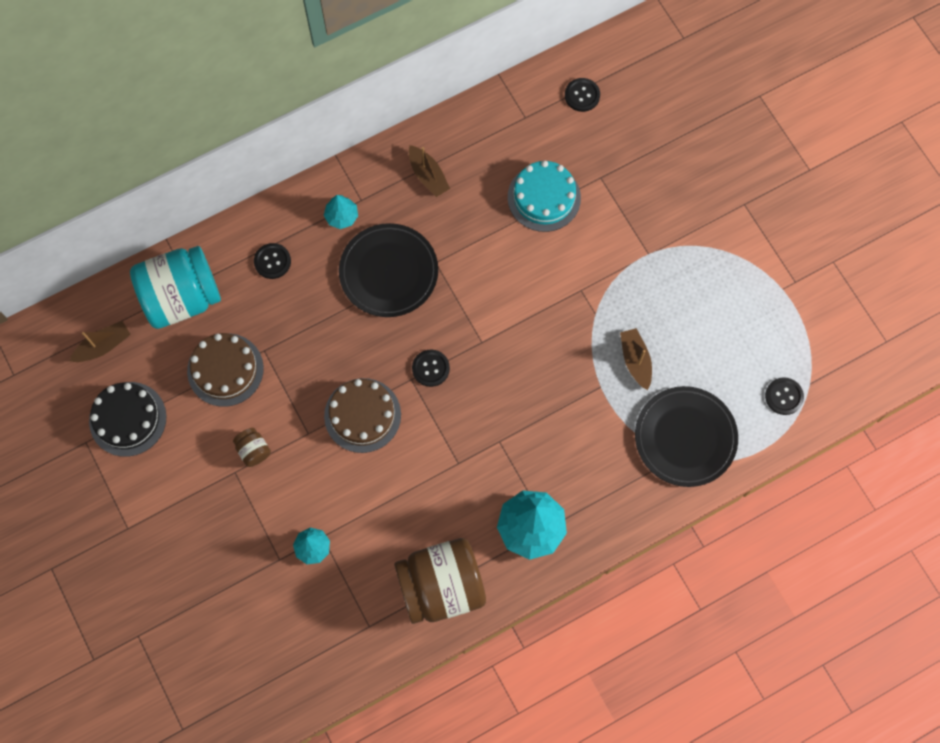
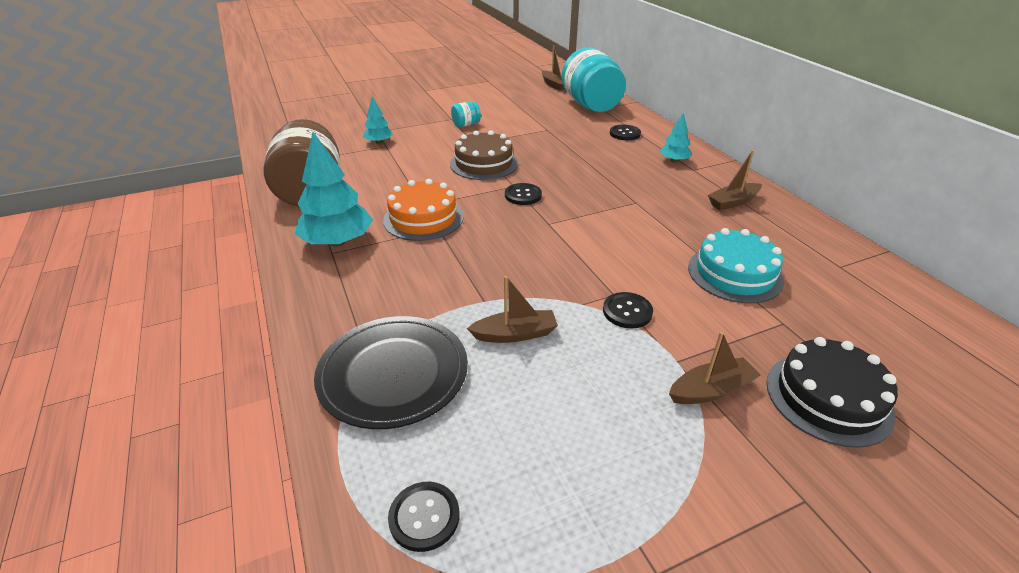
camera: 95 degrees right, 35 degrees down
(128, 419) = (501, 90): black cake -> black cake (828, 398)
(225, 369) = (533, 117): brown cake -> none
(253, 450) = (466, 124): brown jar -> turquoise jar
(388, 272) = (622, 179): black plate -> none
(483, 458) = (423, 218): none -> orange cake
(582, 95) = (904, 315): black button -> black button (627, 311)
(672, 237) = (711, 390): none -> brown boat

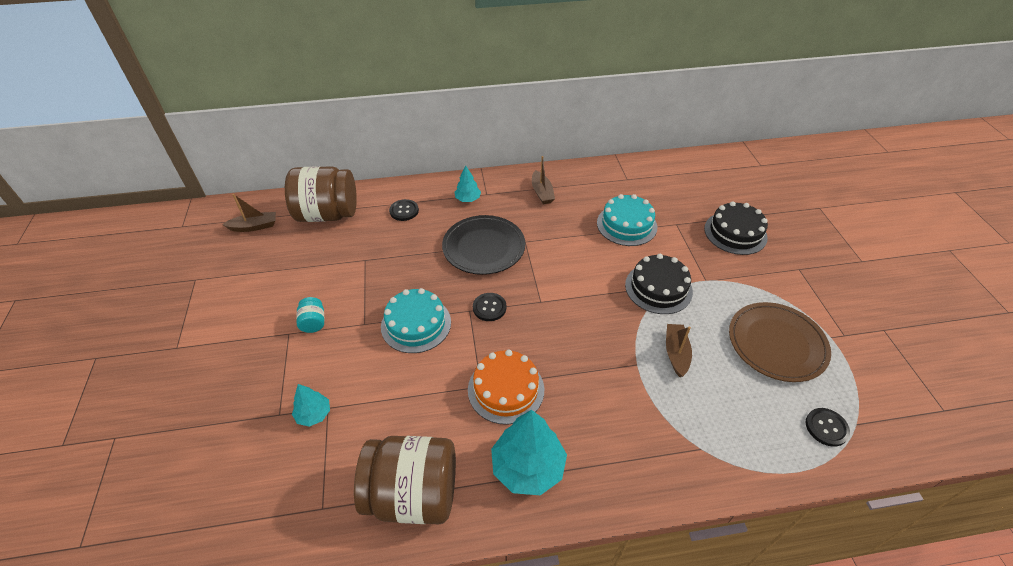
camera: 75 degrees left, 10 degrees up
(393, 374) = (713, 433): black plate -> black plate (484, 247)
(484, 163) = (416, 324): brown cake -> turquoise cake
(582, 452) = (776, 344): none -> brown plate
(591, 105) = (327, 214): turquoise jar -> brown jar
(627, 311) = (658, 288): black button -> black cake
(711, 390) = (729, 274): brown boat -> none

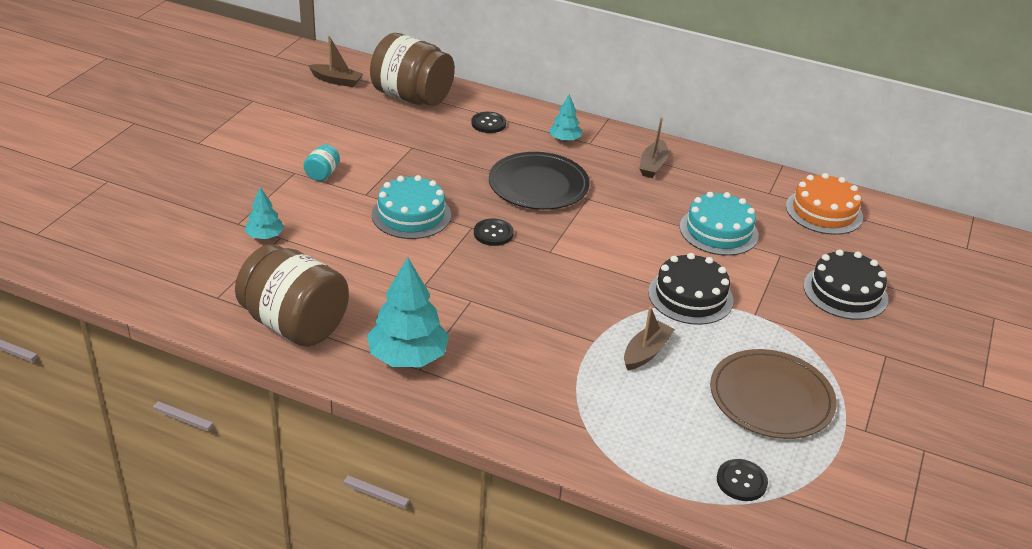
camera: 30 degrees right, 10 degrees down
(506, 389) = (445, 297): orange cake -> orange cake (824, 211)

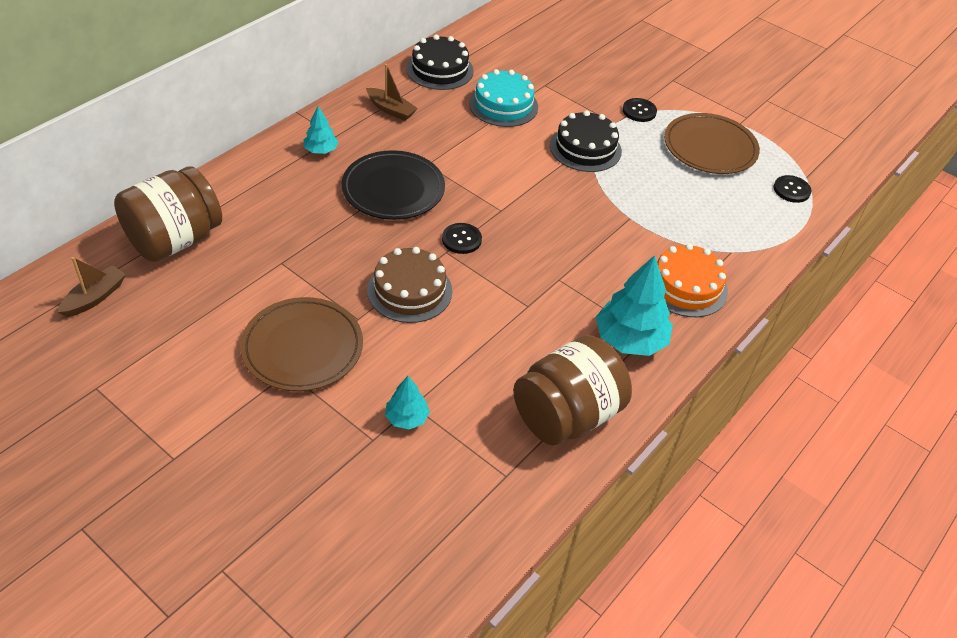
camera: 75 degrees left, 10 degrees up
(322, 174) = (302, 347): turquoise jar -> brown plate
(411, 215) = (409, 290): turquoise cake -> brown cake
(488, 123) = (263, 194): black button -> black button (639, 111)
(646, 352) = (649, 193): brown boat -> none
(824, 211) = (495, 43): orange cake -> orange cake (686, 286)
(845, 292) = (599, 71): black cake -> black cake (440, 69)

